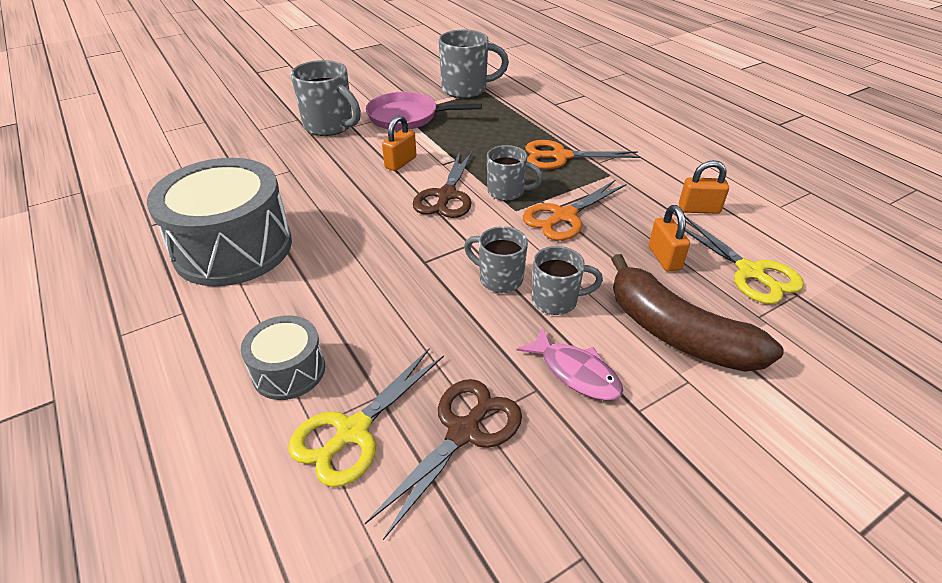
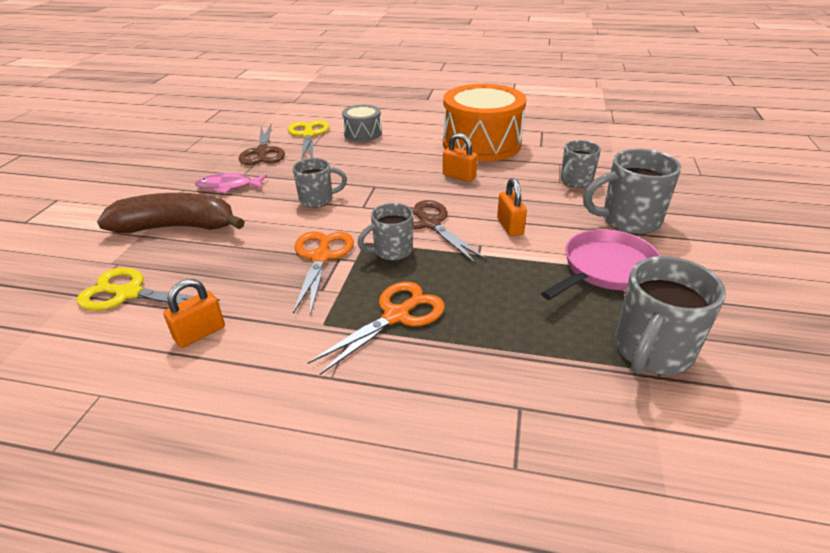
camera: 135 degrees right, 5 degrees down
(233, 248) = (481, 144): grey drum -> orange drum
(556, 301) = (269, 207): grey mug -> grey mug (575, 181)
(664, 258) = (211, 268): orange padlock -> orange padlock (459, 176)

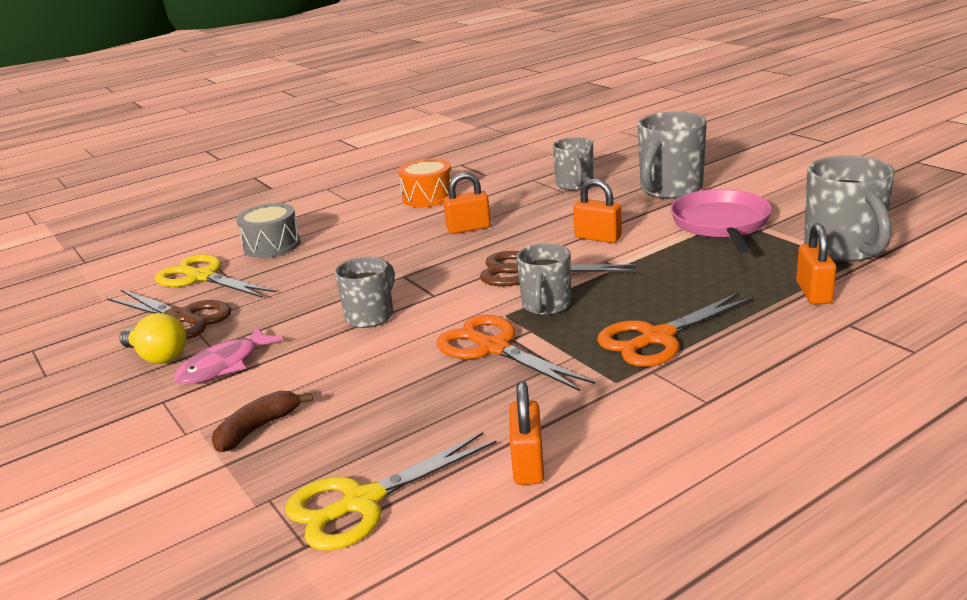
camera: 45 degrees left, 10 degrees down
(177, 227) = (258, 428): brown banana -> brown banana, size x0.48
(222, 166) = (158, 356): none -> yellow light bulb
(396, 316) = (657, 338): orange scissors -> orange scissors turned 120 degrees counterclockwise
(481, 144) = (428, 197): orange drum -> orange drum, size x0.50
(550, 365) = (814, 293): none -> orange padlock

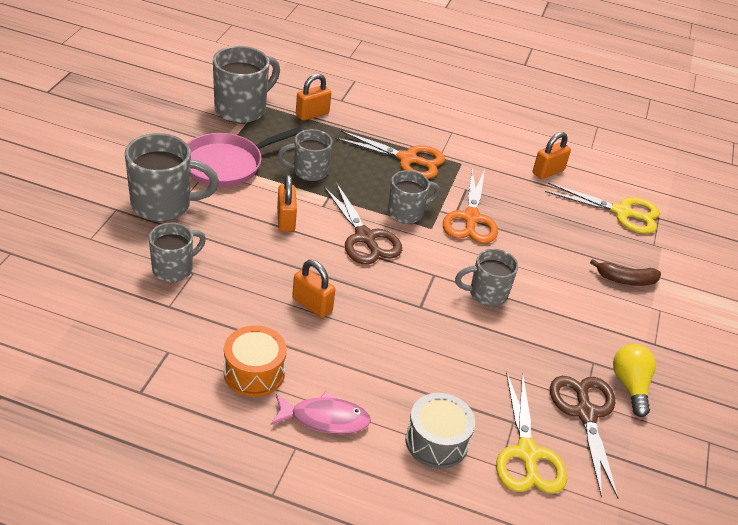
camera: 135 degrees left, 15 degrees up
(223, 365) = (601, 338): pink fish -> pink fish (325, 419)
(676, 265) = (308, 171): none -> grey mug

